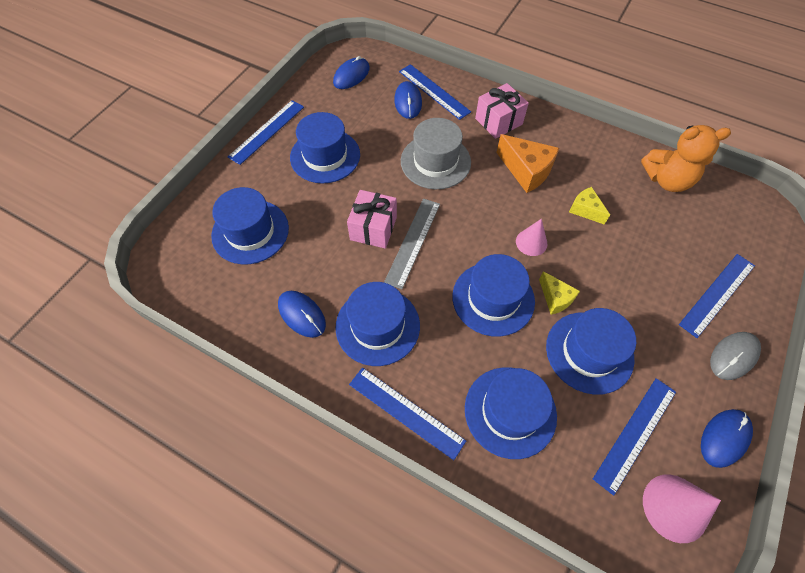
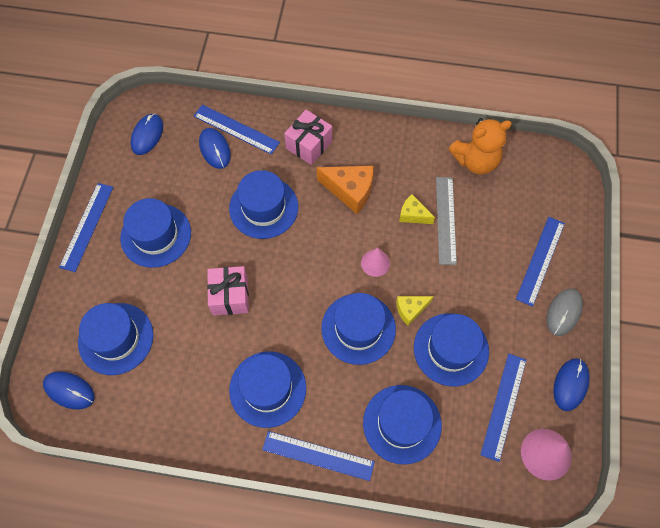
camera: 20 degrees left, 5 degrees up
(302, 314) = (197, 402): blue mouse -> blue mouse (69, 390)
(413, 242) = (271, 298): grey ruler -> grey ruler (446, 220)
(435, 161) = (263, 207): grey hat -> blue hat
(555, 298) = (410, 310): yellow cheese -> yellow cheese turned 120 degrees clockwise

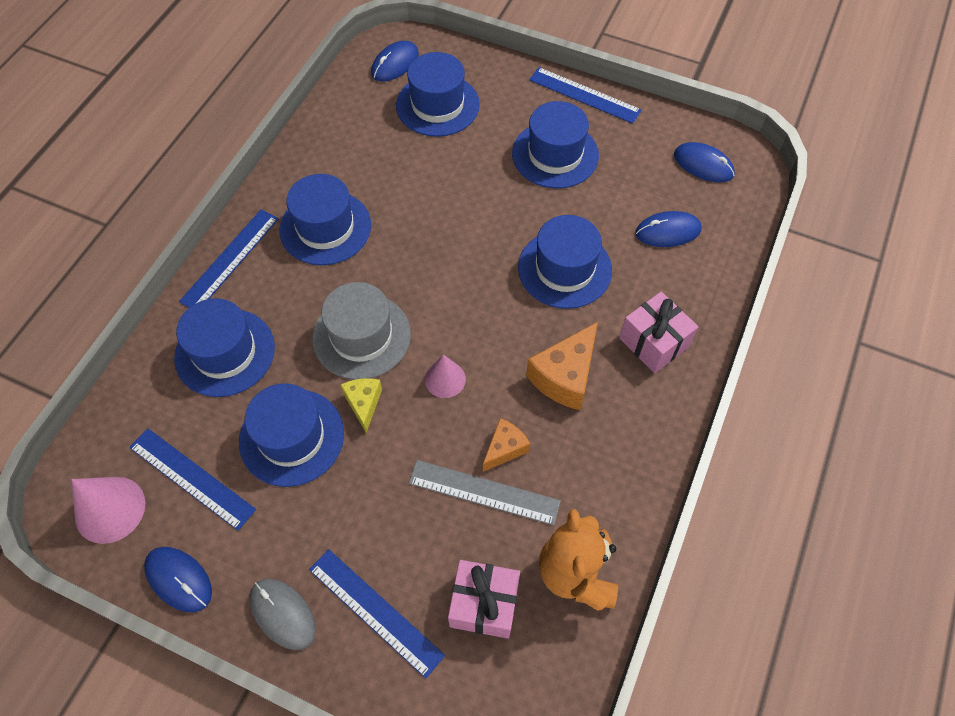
camera: 105 degrees right, 5 degrees down
(230, 296) = (452, 212): pink gift -> pink gift (484, 604)
(236, 129) = (696, 260): blue ruler -> none
(358, 328) = (361, 336): blue hat -> grey hat
(413, 215) = (504, 448): yellow cheese -> orange cheese

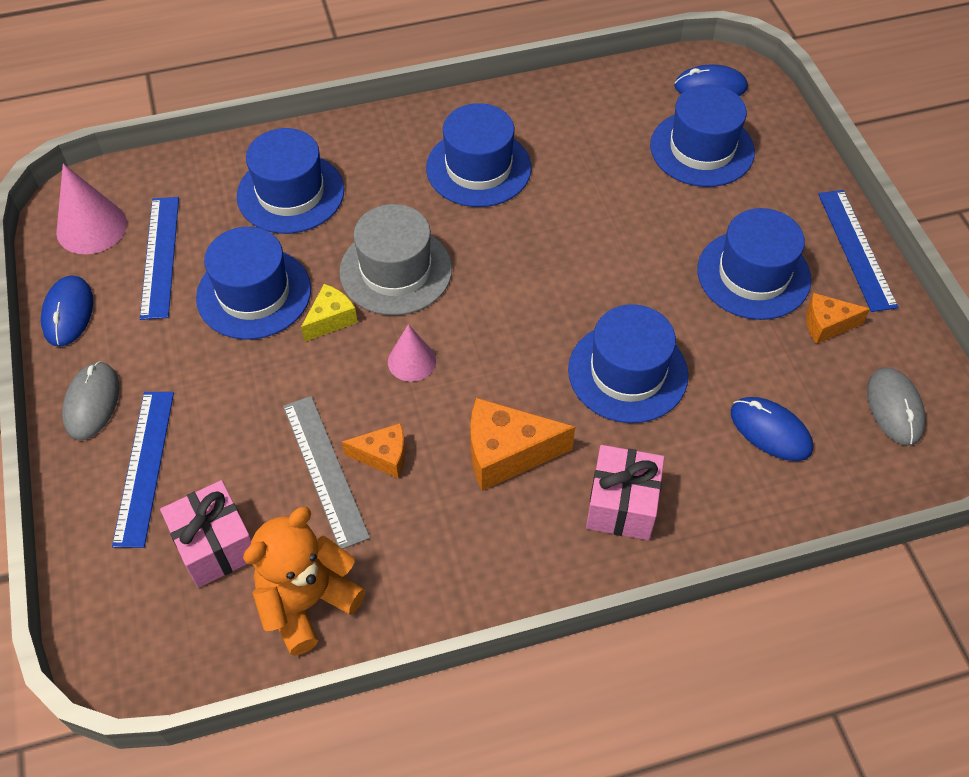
camera: 50 degrees right, 5 degrees down
(230, 259) = (380, 131): blue ruler -> none
(622, 149) = (826, 325): none -> orange cheese
(703, 165) = (894, 408): blue mouse -> grey mouse

